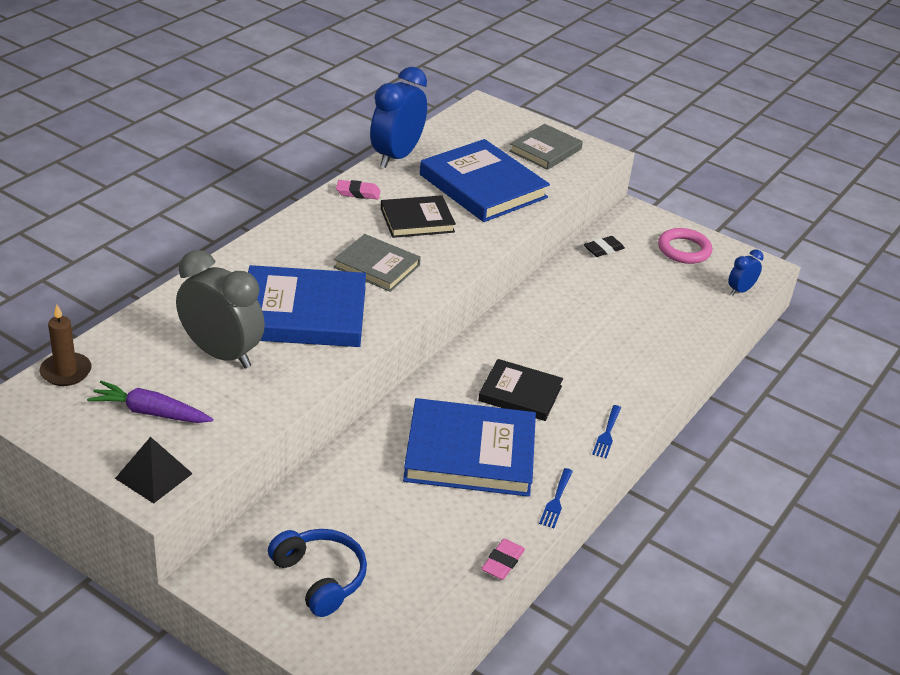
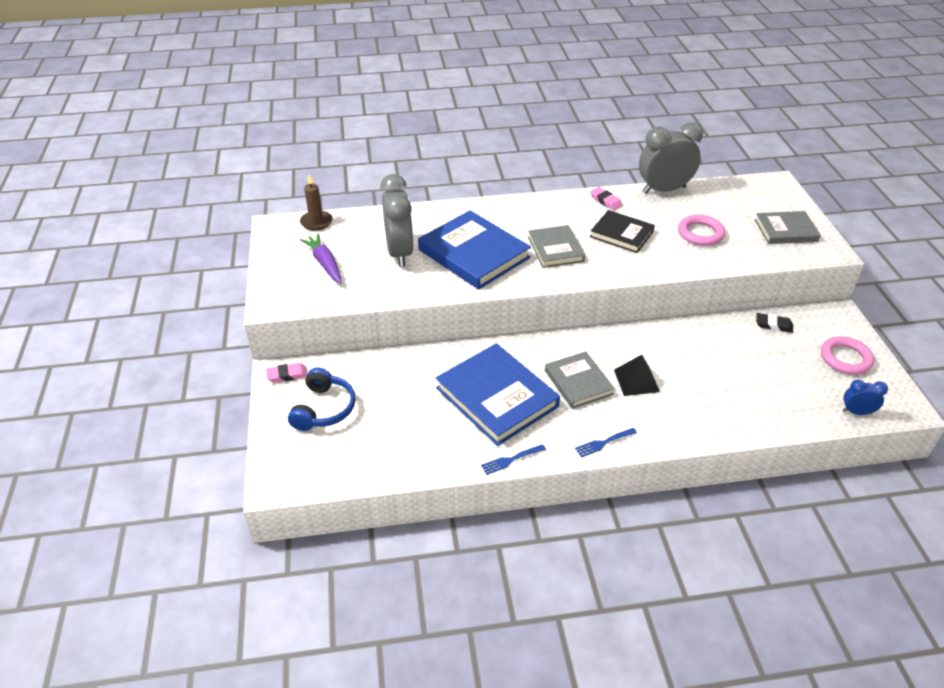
camera: 50 degrees right, 5 degrees up
(153, 475) = (283, 295): black pyramid -> black pyramid (636, 380)
(396, 156) = (664, 190): blue clock -> grey clock
(483, 186) = (700, 233): blue book -> pink ring
(502, 562) = (428, 471): pink eraser -> pink eraser (287, 375)
(520, 393) = (578, 382): black book -> grey book

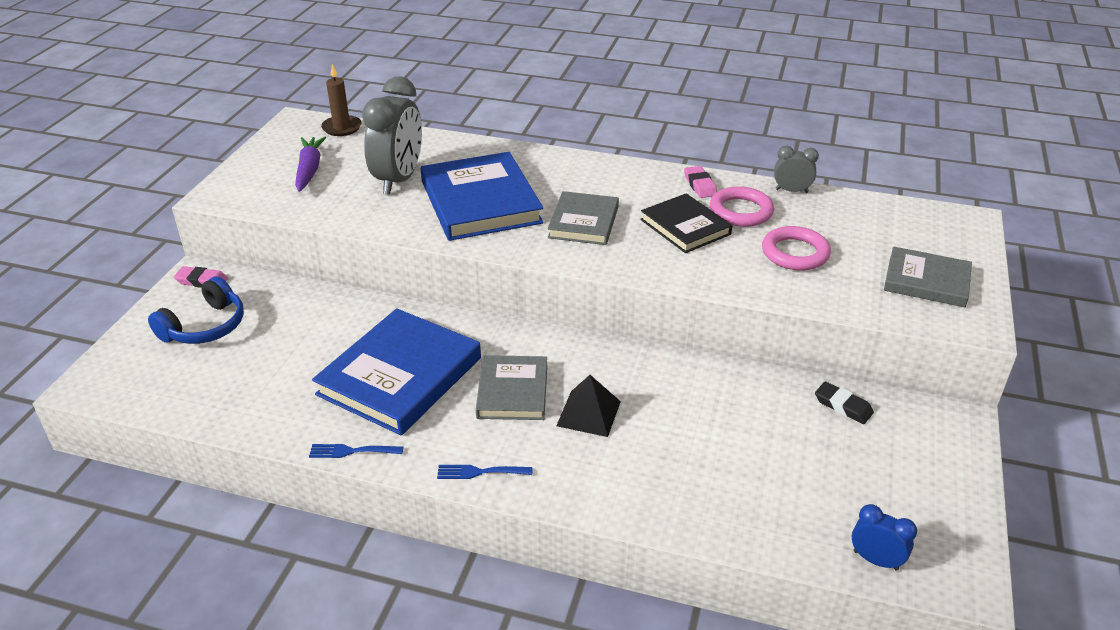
camera: 25 degrees right, 5 degrees down
(496, 397) = (400, 376): blue book -> blue book turned 45 degrees clockwise
(664, 190) = (791, 191): grey clock -> grey clock, size x0.49
(845, 358) = (919, 483): pink ring -> pink ring (741, 211)

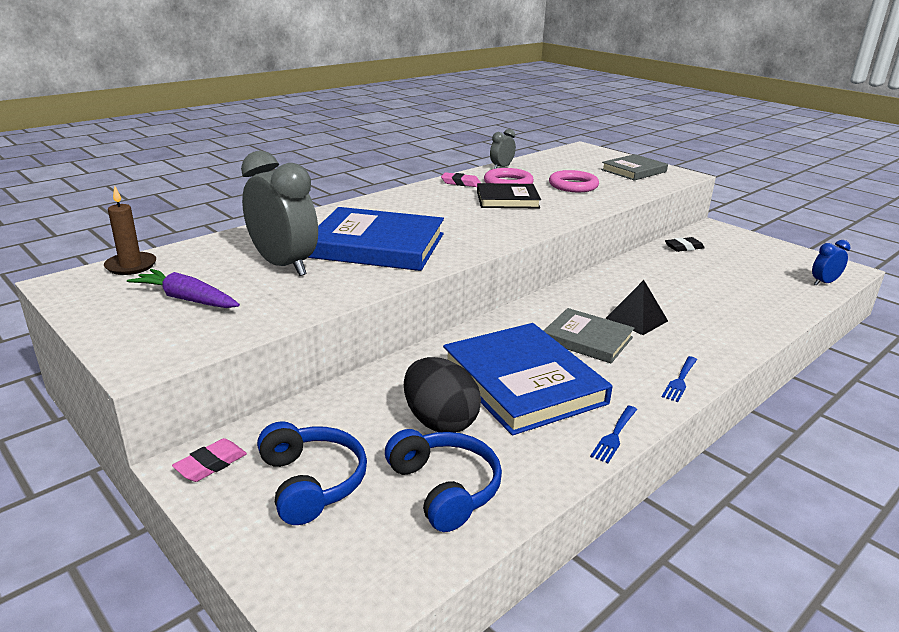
camera: 60 degrees left, 10 degrees down
(229, 384) = (444, 488): none -> blue headphones
(310, 353) = (440, 421): none -> black egg
(583, 222) = (460, 223): grey book -> none

